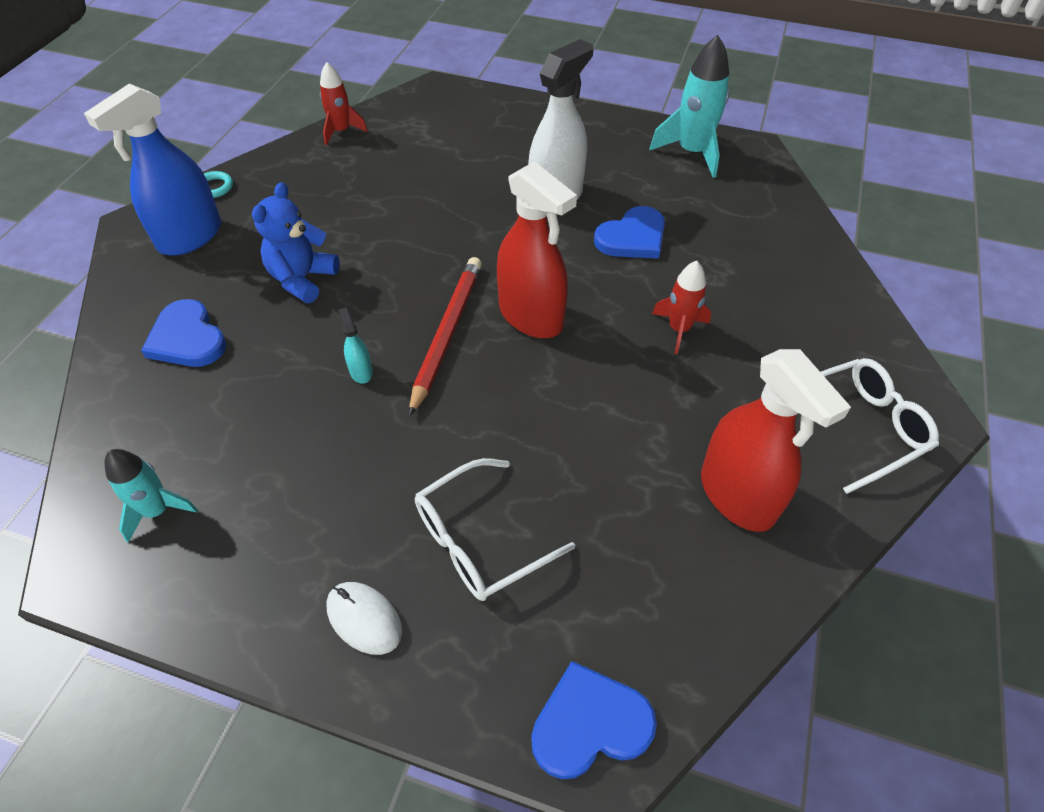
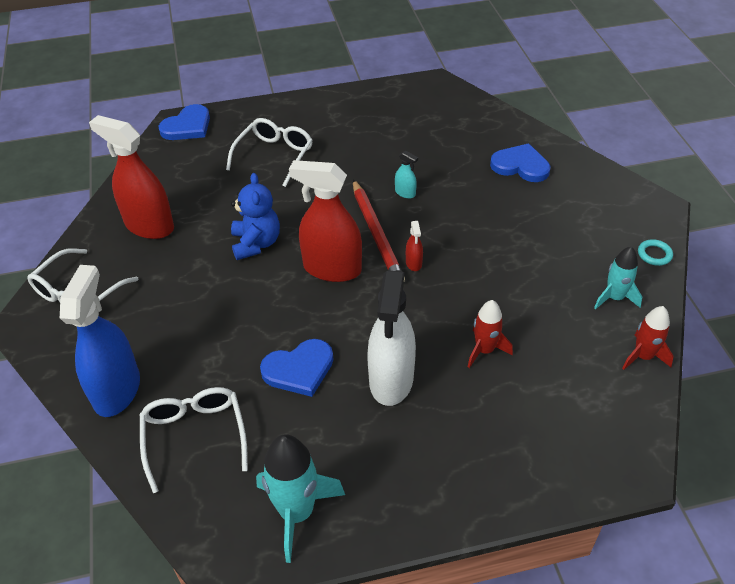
camera: 150 degrees right, 5 degrees down
(157, 510) = (431, 107): turquoise rocket -> turquoise rocket (614, 298)
(190, 237) = (610, 215): blue spray bottle -> blue spray bottle (117, 390)
(302, 279) = (503, 224): blue teddy bear -> blue teddy bear (256, 243)
(364, 619) = (303, 115): white mouse -> none
(439, 282) = (413, 263): none -> red spray bottle
(632, 237) = (299, 369): blue heart -> blue heart turned 135 degrees counterclockwise
(679, 329) = (223, 306): red rocket -> red rocket (484, 350)
(755, 227) = (195, 436): none -> white glasses

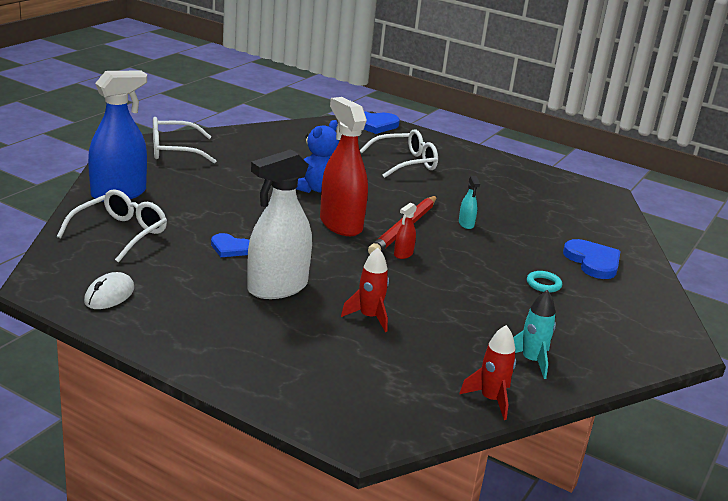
camera: 40 degrees right, 20 degrees down
(149, 226) = (265, 148): red spray bottle -> none
(296, 512) = (109, 295): turquoise rocket -> white mouse
(299, 369) = (230, 248): blue heart -> blue heart, size x0.65
(654, 254) = (620, 365): turquoise ring -> turquoise ring (543, 284)

